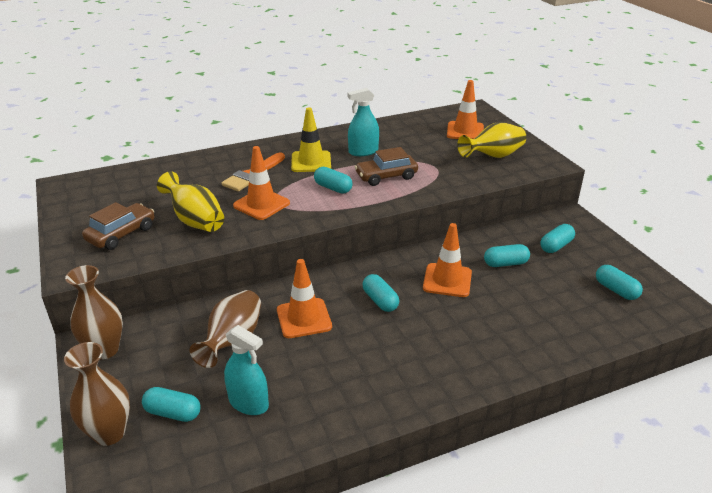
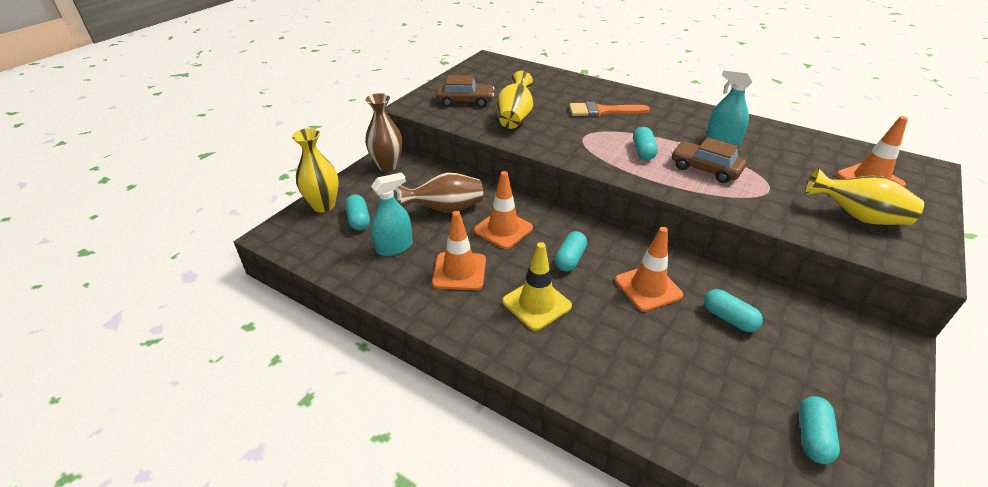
camera: 55 degrees right, 5 degrees up
(109, 433) = (323, 205): brown vase -> yellow vase
(248, 403) = (394, 247): turquoise spray bottle -> turquoise spray bottle turned 120 degrees counterclockwise
(261, 204) = (571, 132): orange traffic cone -> orange traffic cone (459, 271)
(311, 162) = (662, 125): yellow traffic cone -> yellow traffic cone (536, 304)
(556, 246) = (818, 348): turquoise capsule -> none

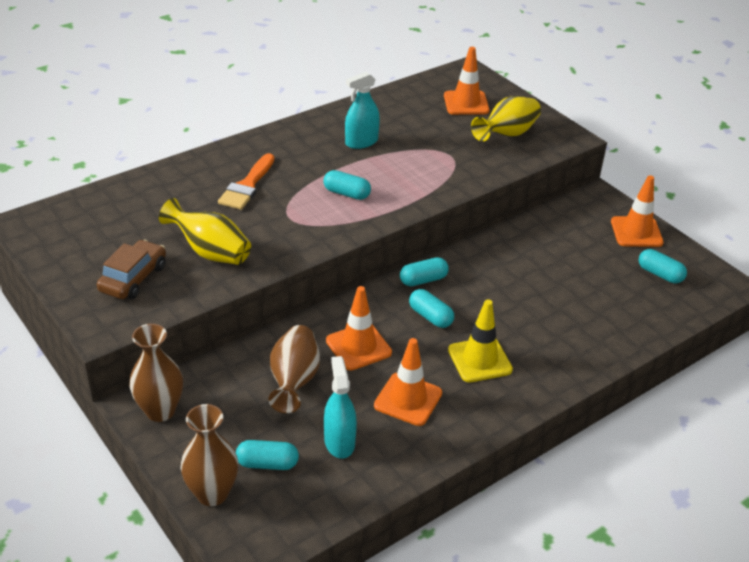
camera: 70 degrees left, 0 degrees up
(323, 205) = (212, 493): yellow vase -> brown vase
(648, 288) = (491, 285): orange traffic cone -> orange traffic cone (636, 232)
(705, 169) = (400, 172): brown car -> none
(729, 318) = (545, 258): turquoise capsule -> turquoise capsule (423, 280)

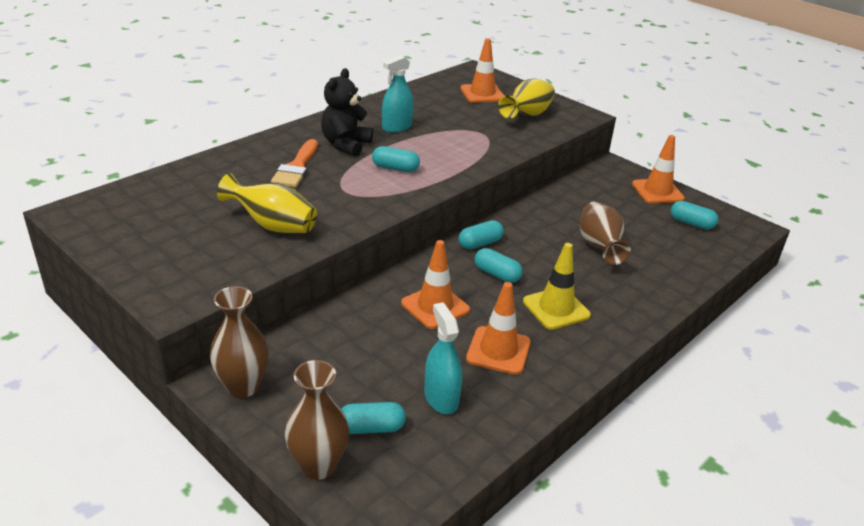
camera: 10 degrees left, 5 degrees down
(133, 278) = (197, 254): brown car -> none
(294, 381) = (378, 344): brown vase -> brown vase (599, 247)
(303, 161) = (346, 145): none -> black teddy bear

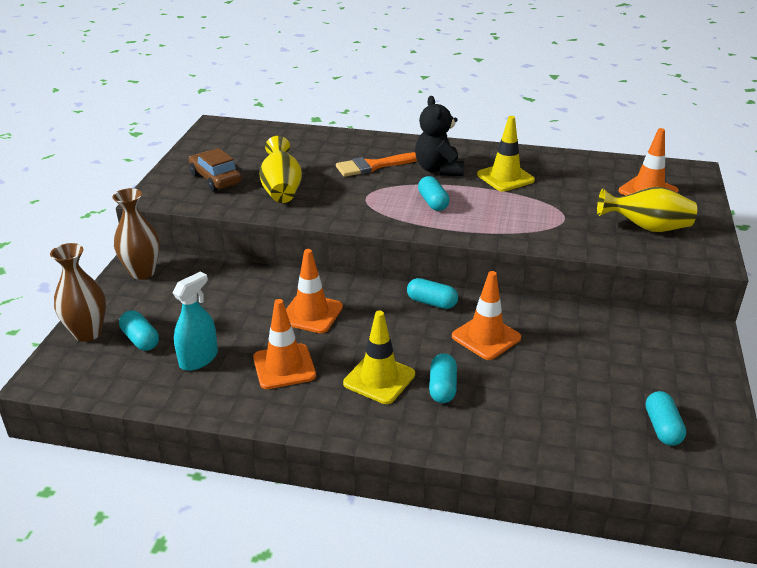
camera: 60 degrees right, 0 degrees up
(193, 253) = (215, 179): none -> brown car
(346, 145) = (438, 169): black teddy bear -> black teddy bear turned 90 degrees counterclockwise
(397, 127) = (505, 177): turquoise spray bottle -> yellow traffic cone
(497, 274) = (394, 328): turquoise capsule -> turquoise capsule (442, 387)
(599, 247) = (519, 373): brown vase -> none
(657, 191) = (697, 382): orange traffic cone -> orange traffic cone (486, 337)

